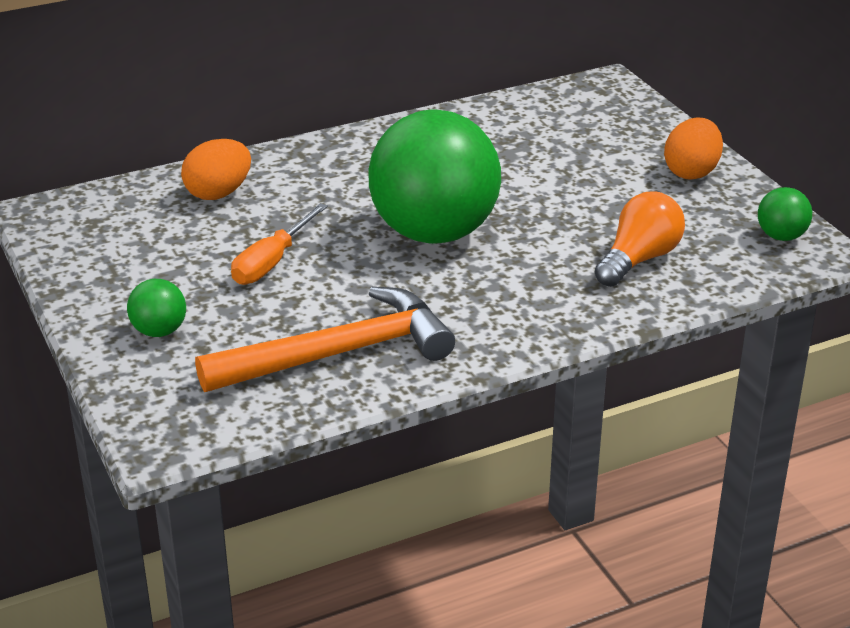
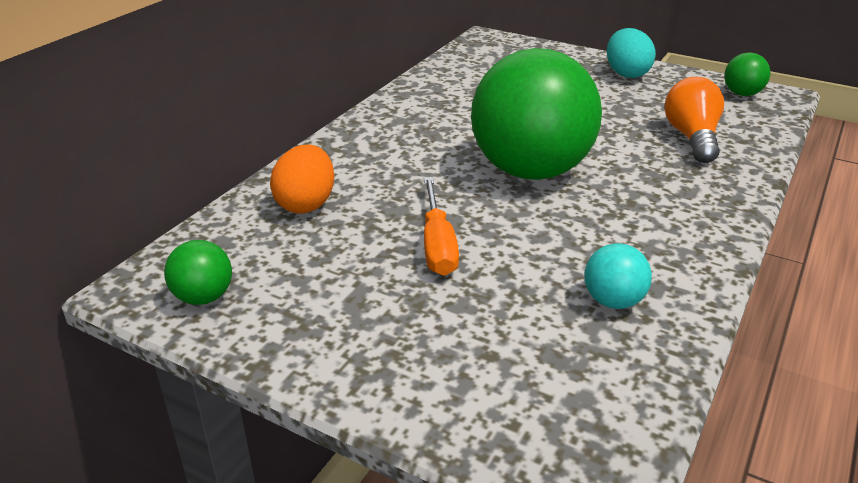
camera: 35 degrees left, 0 degrees up
(159, 331) = (425, 358): green ball -> green ball (204, 297)
(339, 353) = (613, 301): orange hammer -> turquoise ball
(691, 172) = (626, 73): orange egg -> turquoise egg

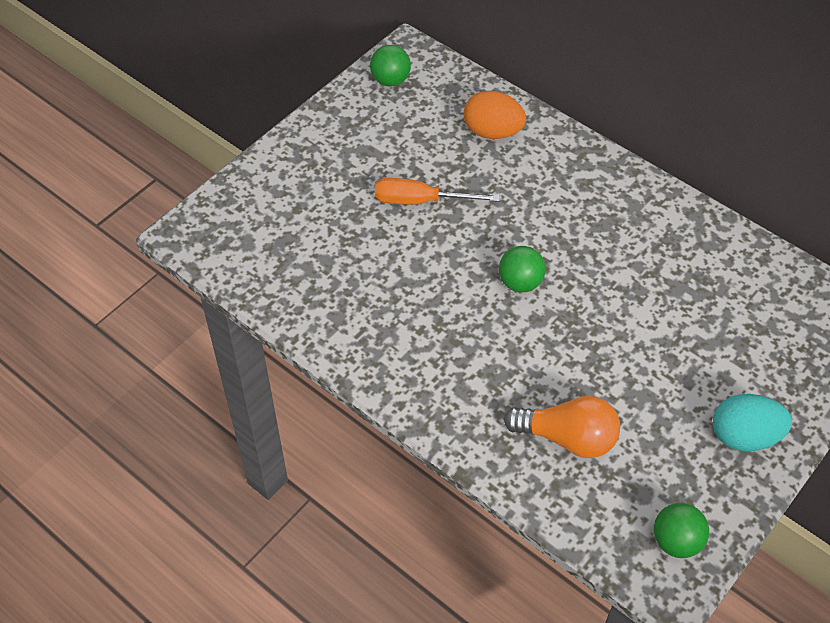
camera: 100 degrees right, 20 degrees up
(530, 171) = (520, 283): green ball -> green ball, size x0.41
(613, 301) = (329, 286): turquoise ball -> none

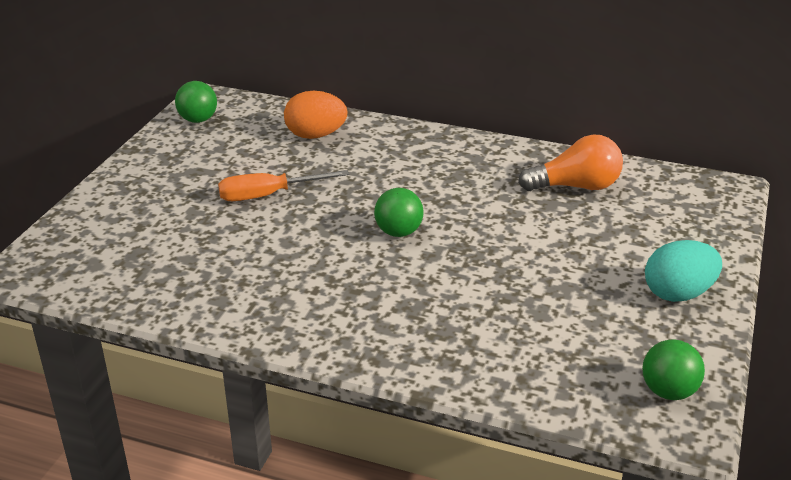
camera: 20 degrees left, 20 degrees down
(567, 438) = (511, 337): orange light bulb -> orange light bulb (576, 186)

